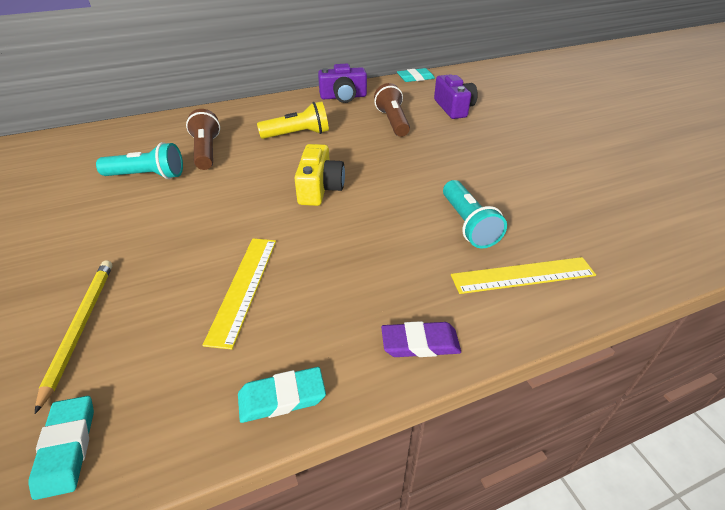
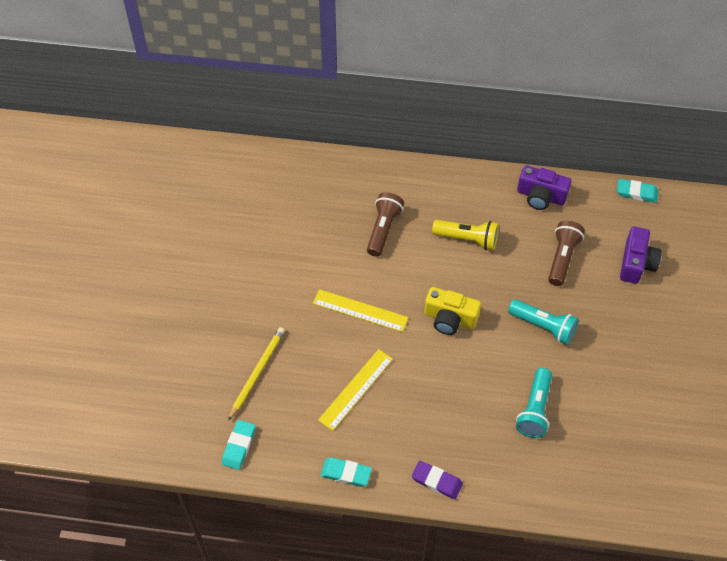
camera: 30 degrees right, 15 degrees up
(147, 176) = (329, 242): turquoise flashlight -> turquoise flashlight (543, 327)
(319, 188) = (450, 318): yellow camera -> yellow camera turned 75 degrees clockwise
(523, 275) = (536, 470): yellow ruler -> yellow ruler (360, 310)

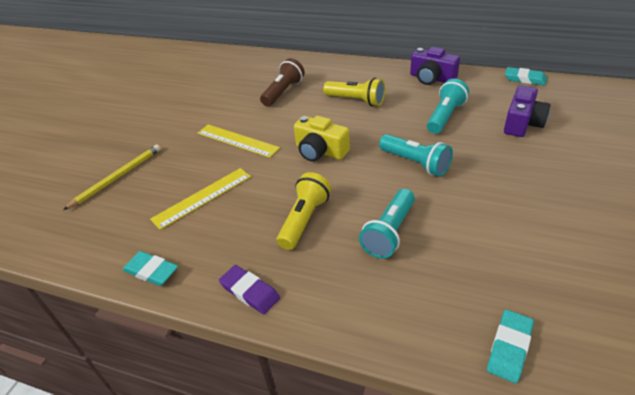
camera: 15 degrees right, 15 degrees down
(239, 446) = (59, 233): turquoise eraser -> turquoise eraser (509, 348)
(459, 404) = (304, 220): none -> yellow flashlight
(562, 258) = (445, 116): brown flashlight -> turquoise flashlight

